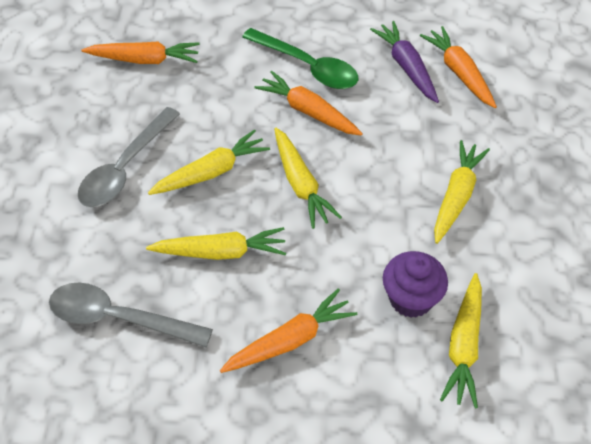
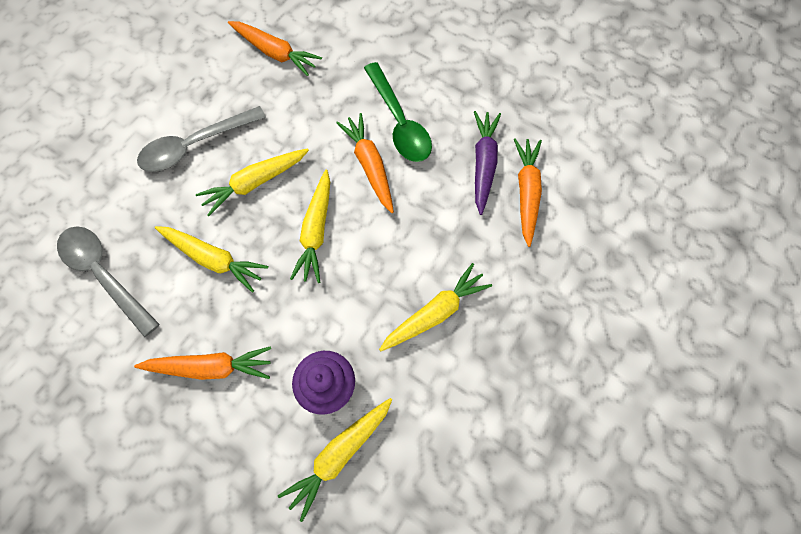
camera: 30 degrees right, 15 degrees up
(211, 172) = (255, 183): yellow carrot -> yellow carrot turned 150 degrees clockwise

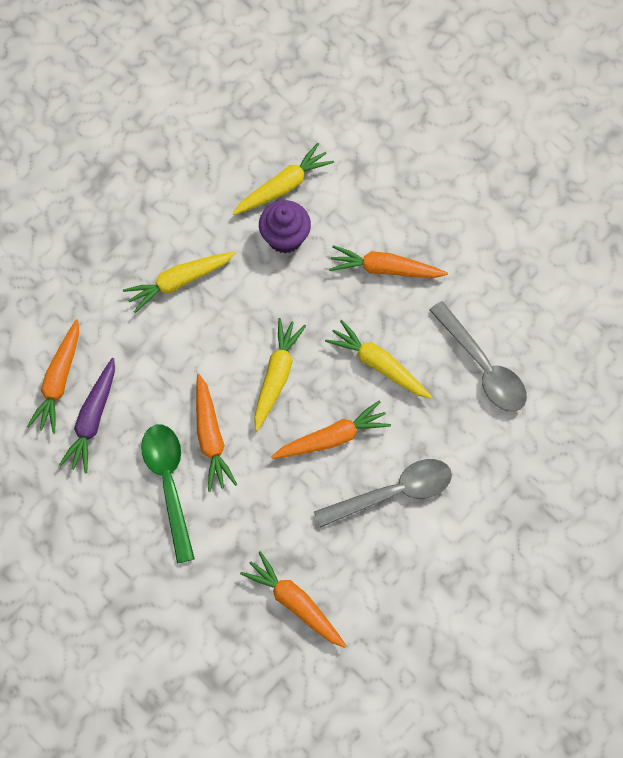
camera: 170 degrees left, 0 degrees up
(255, 183) = (332, 438): yellow carrot -> orange carrot

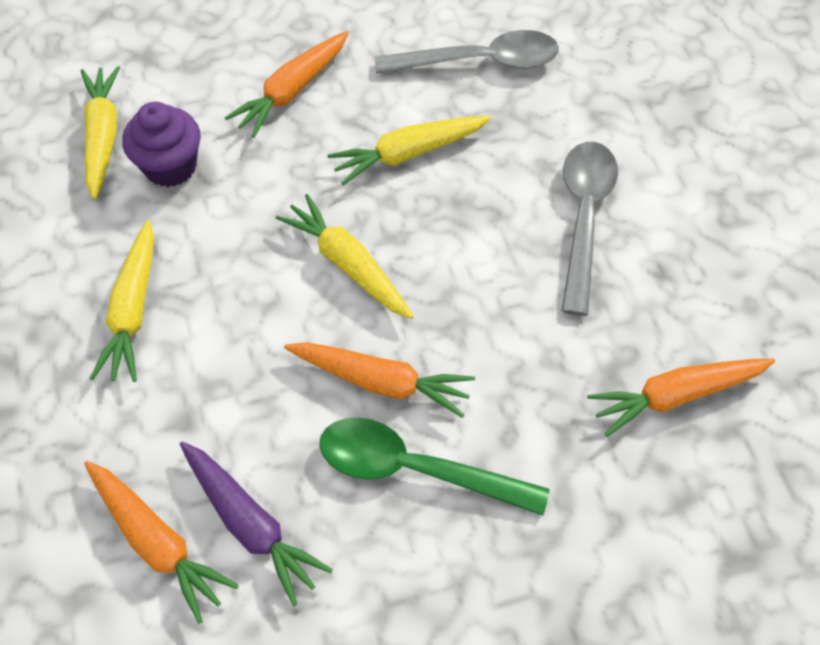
camera: 60 degrees left, 10 degrees down
(332, 438) = (472, 245): orange carrot -> none

